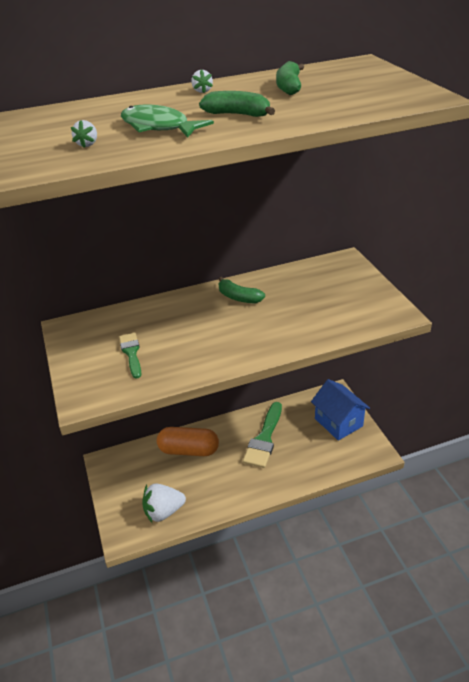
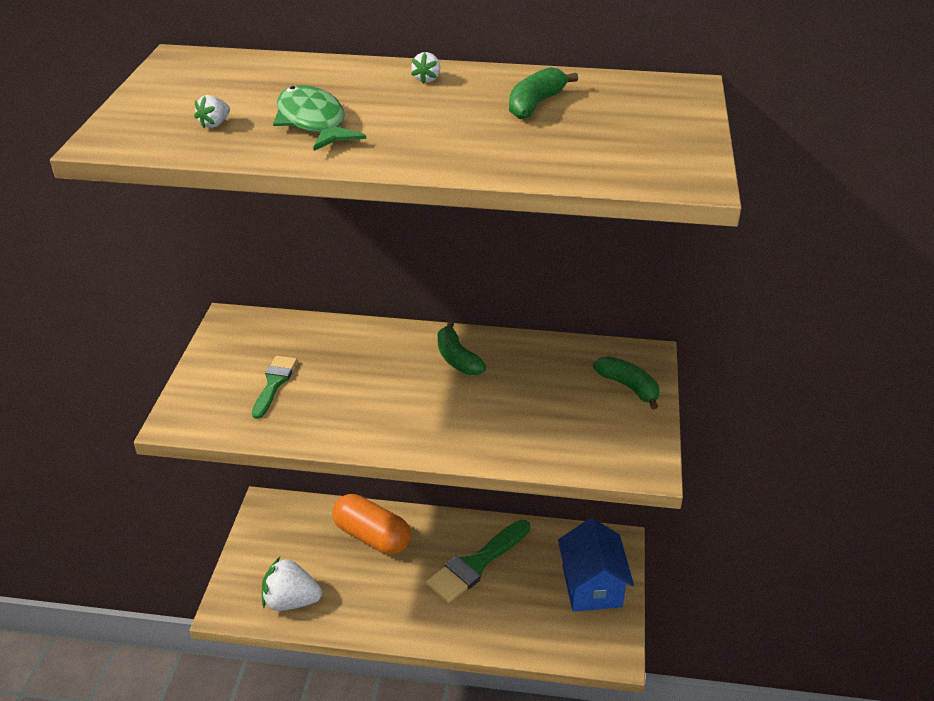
camera: 25 degrees right, 0 degrees up
(237, 114) = (419, 131): green banana -> green banana (628, 387)

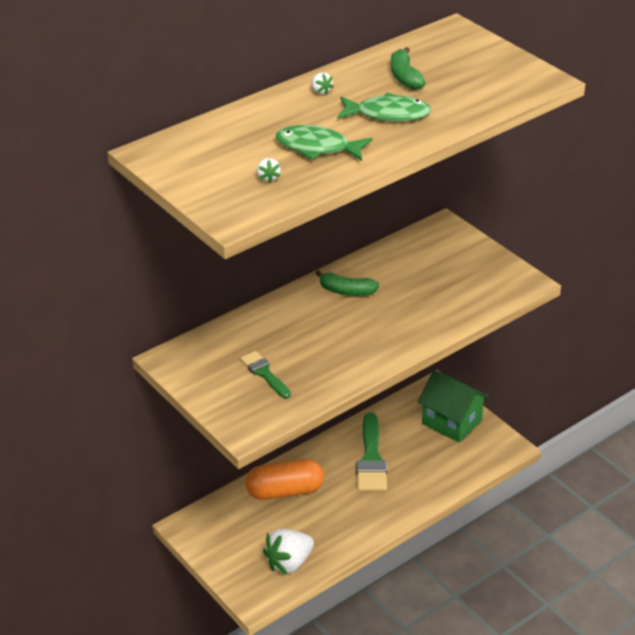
camera: 45 degrees left, 0 degrees up
(443, 127) = (388, 114): none -> green fish
(592, 586) = (451, 422): blue house -> green house
(628, 387) = (459, 247): green banana -> none

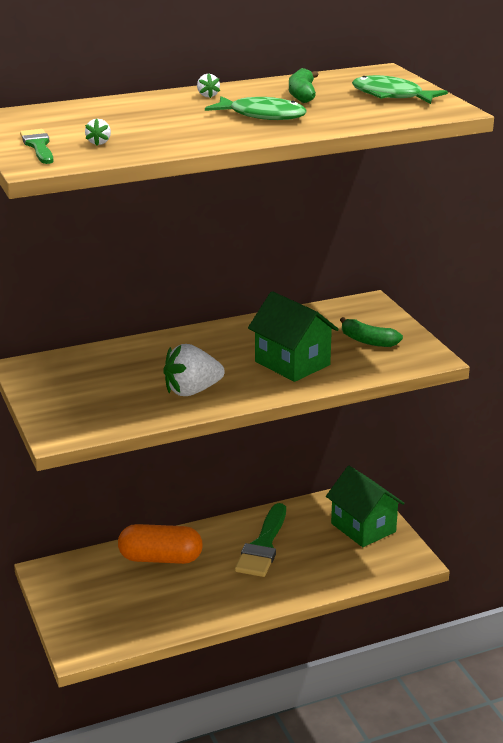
camera: 15 degrees right, 10 degrees down
(264, 373) = (110, 392): green brush -> green brush (38, 146)
(289, 563) = (131, 624): white strawberry -> white strawberry (192, 391)
(317, 147) = (168, 129): green fish -> green fish (391, 96)
(346, 291) = (237, 339): green banana -> green banana (368, 341)
(409, 310) = (292, 363): none -> green house

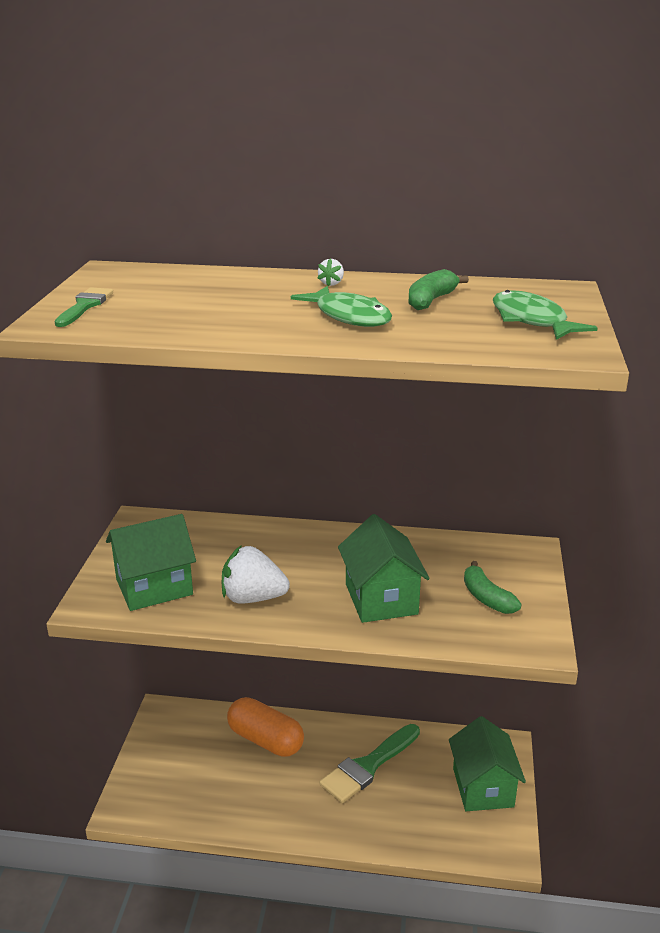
camera: 30 degrees right, 0 degrees up
(99, 143) = (142, 314): white strawberry -> none
(100, 407) = (154, 587): none -> green house

